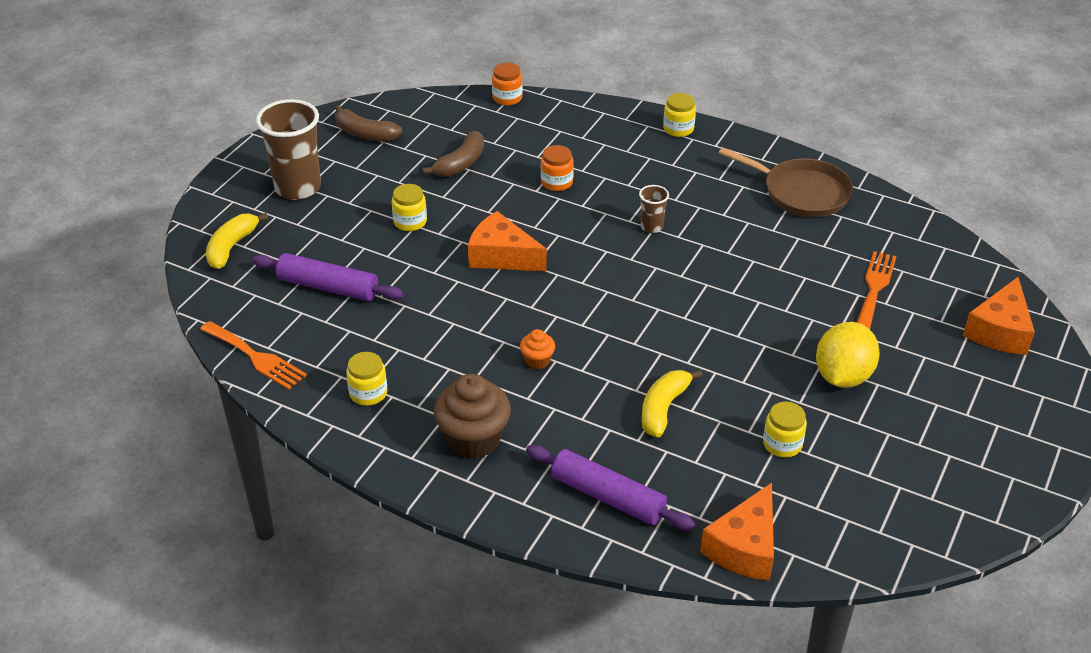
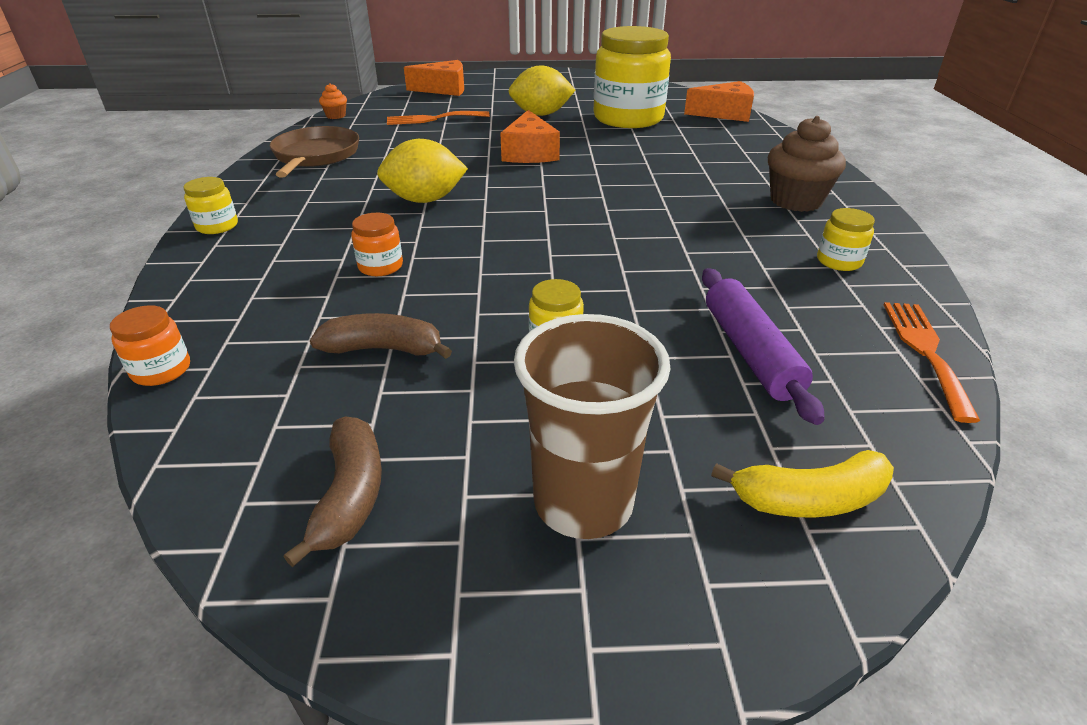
camera: 120 degrees left, 5 degrees down
(502, 256) = (553, 258): orange cheese -> orange cheese (529, 153)
(537, 360) = (673, 201): orange cupcake -> orange cupcake (336, 116)
(608, 497) = (757, 149): purple rolling pin -> none
(651, 227) = (425, 200): brown cup -> yellow lemon
(663, 409) = (651, 151): yellow banana -> none
(782, 444) = (628, 118): yellow jar -> yellow jar, size x2.45

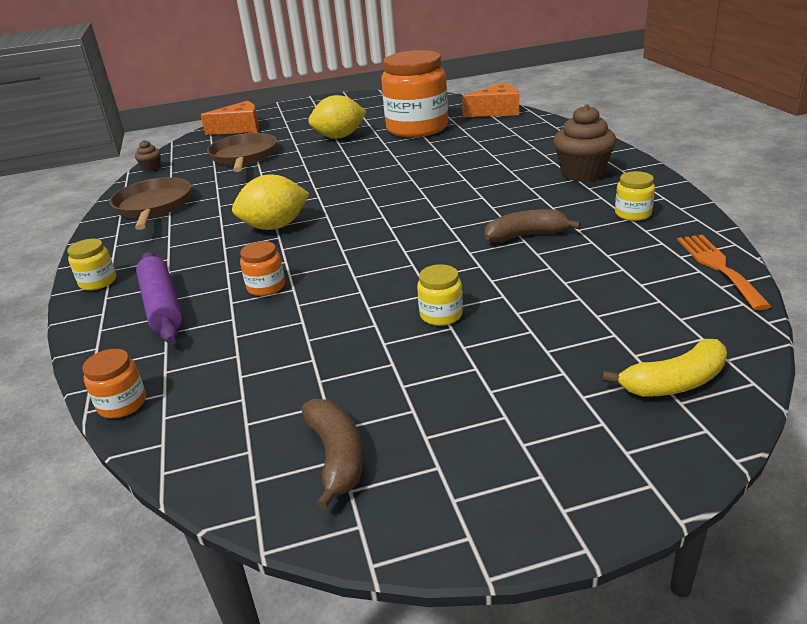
camera: 10 degrees left, 5 degrees down
(336, 116) = (151, 168): orange cupcake -> brown cupcake
(383, 349) = (304, 349): brown banana -> brown banana (526, 236)
(433, 119) = (244, 156): orange fork -> brown pan
(529, 153) = (346, 171): orange cheese -> none
(583, 502) = (516, 421): brown cup -> none
(628, 118) = (417, 128): yellow jar -> orange jar
(750, 352) = (593, 293): purple rolling pin -> purple rolling pin (162, 306)

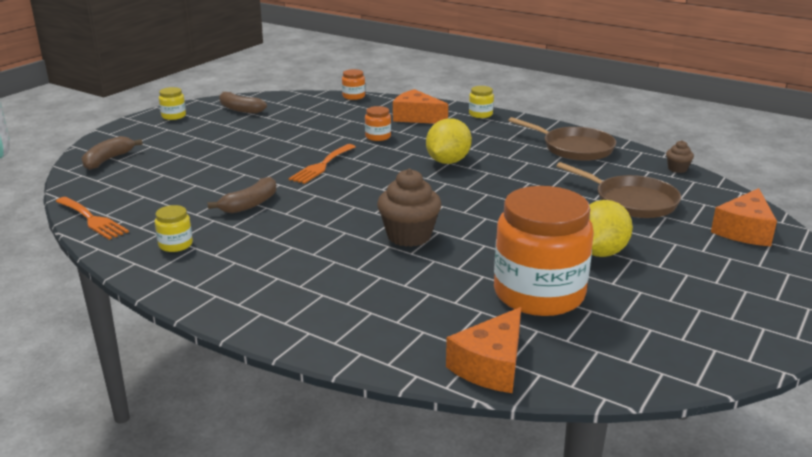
camera: 135 degrees right, 5 degrees down
(162, 306) = (416, 117): purple rolling pin -> orange cheese
(394, 262) = (322, 165): none -> orange fork
(441, 315) = (254, 152): yellow jar -> yellow jar (173, 116)
(582, 173) = (255, 277): brown cupcake -> brown cupcake (409, 236)
(674, 382) = (108, 160): yellow banana -> brown banana

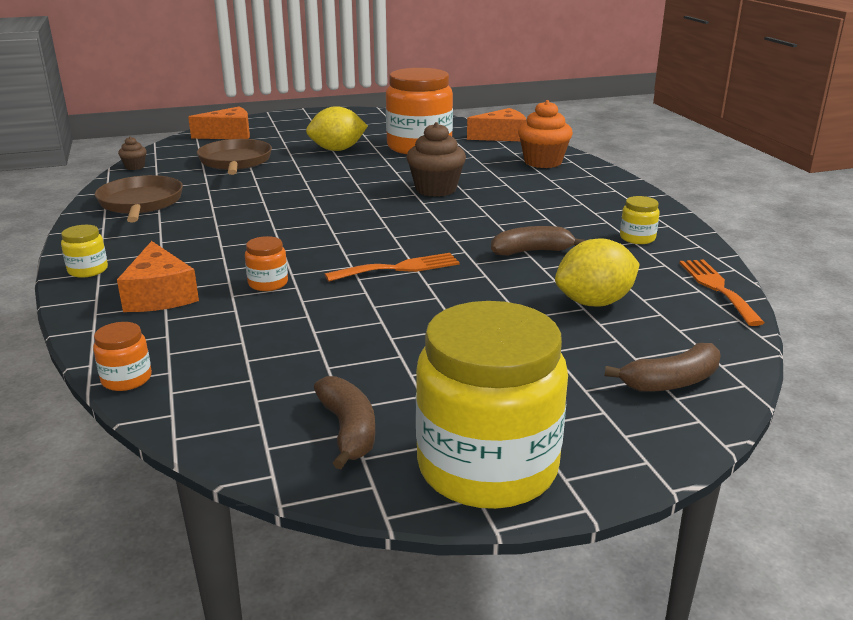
camera: 140 degrees left, 0 degrees up
(173, 116) = (487, 466): yellow jar -> yellow jar, size x2.45
(366, 324) = (543, 162): none -> orange cupcake
(448, 161) = (273, 229): yellow lemon -> yellow lemon (594, 302)

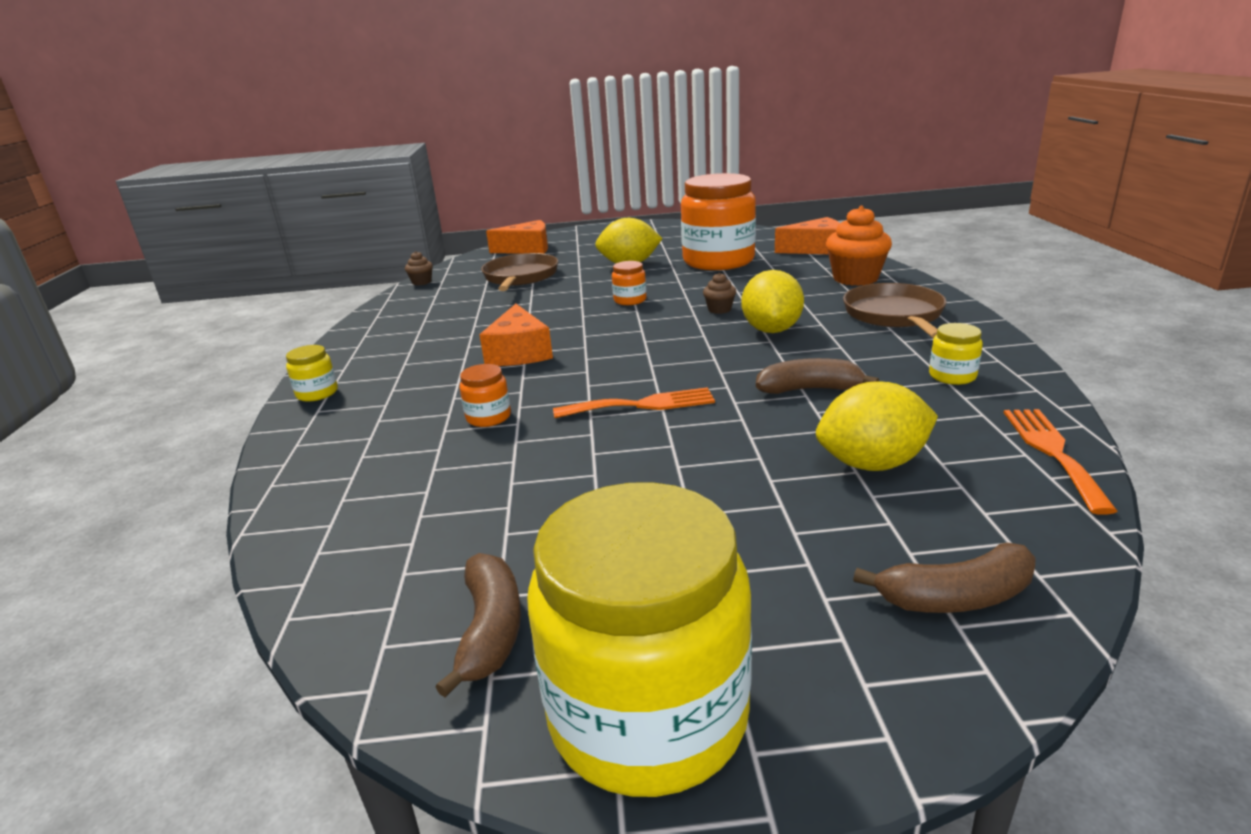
camera: 15 degrees right, 0 degrees up
(126, 379) = (281, 530): orange jar -> orange jar (630, 300)
(141, 203) = (407, 320): brown pan -> brown pan (894, 315)
(160, 295) = (370, 426): orange cheese -> orange cheese (519, 352)
(436, 189) = (719, 309): brown cupcake -> brown cupcake, size x0.49
(486, 206) = (771, 330): none -> yellow lemon

